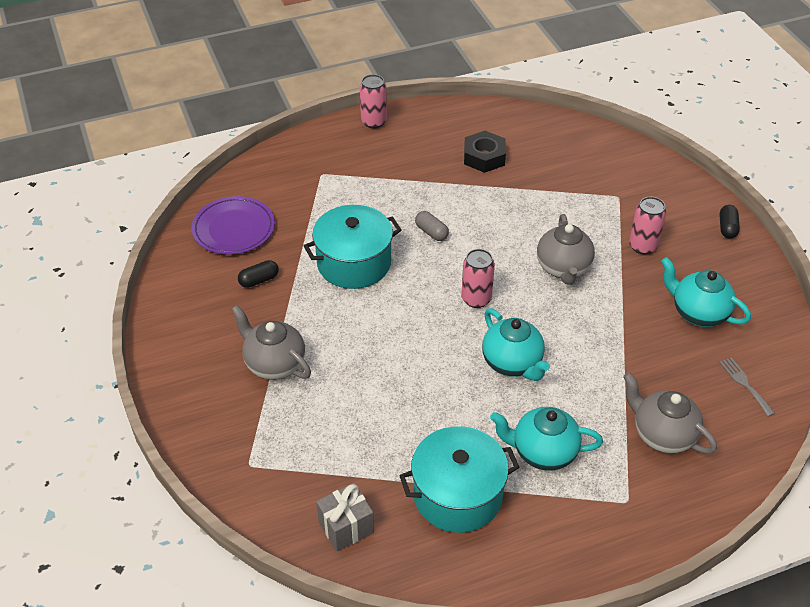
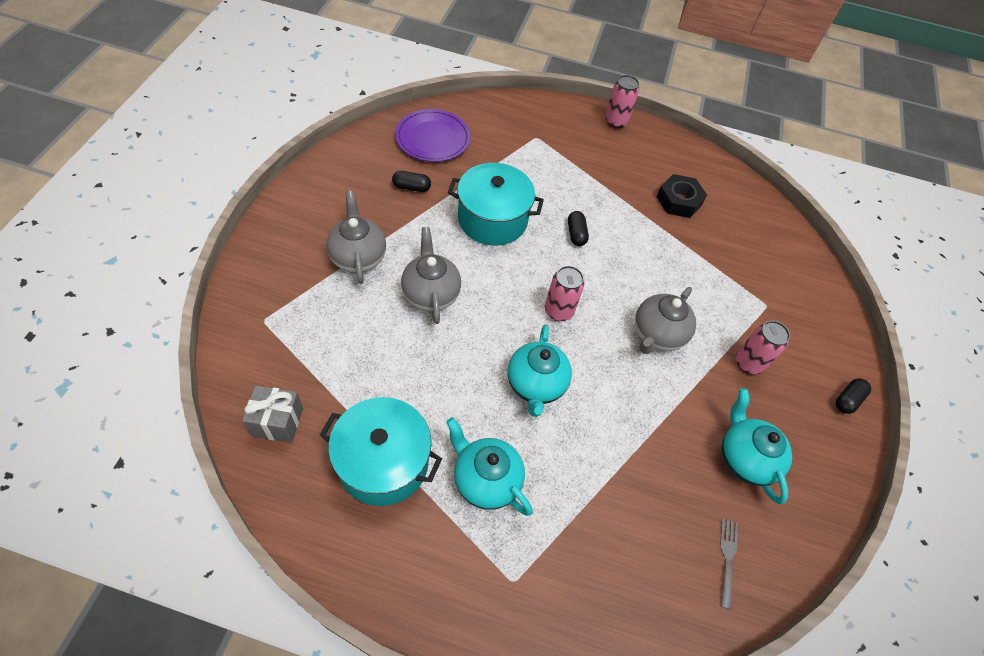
camera: 30 degrees right, 10 degrees up
(431, 232) = (576, 234): grey capsule -> black capsule
(662, 435) = (603, 545): grey teapot -> grey teapot (430, 294)

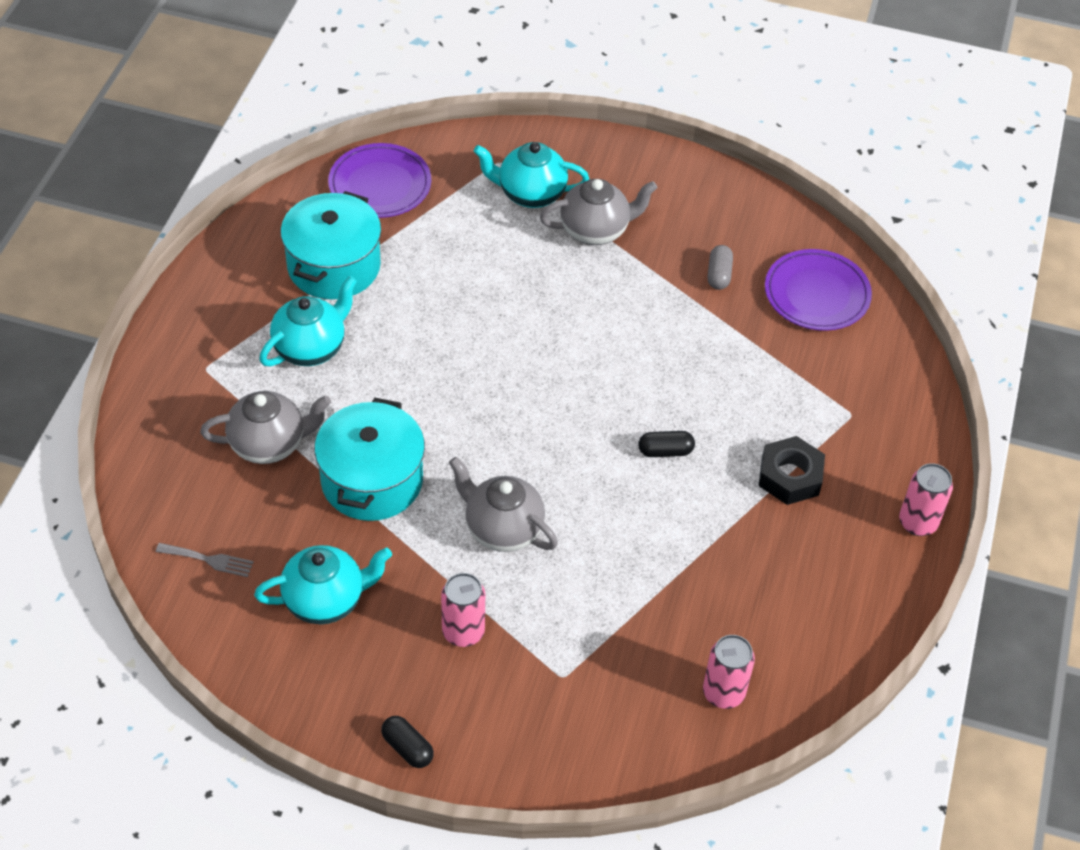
camera: 95 degrees right, 5 degrees down
(277, 422) = (380, 185): grey gift -> purple plate
(411, 187) = (719, 275): black capsule -> grey capsule
(430, 294) = (547, 298): grey teapot -> grey teapot (269, 444)
(492, 219) = (677, 359): turquoise pot -> turquoise pot (372, 480)
(535, 385) = (425, 395): turquoise teapot -> turquoise teapot (530, 194)
(558, 311) = (532, 423): pink can -> pink can (723, 693)
(679, 201) = (754, 590): black nut -> black nut (790, 476)

